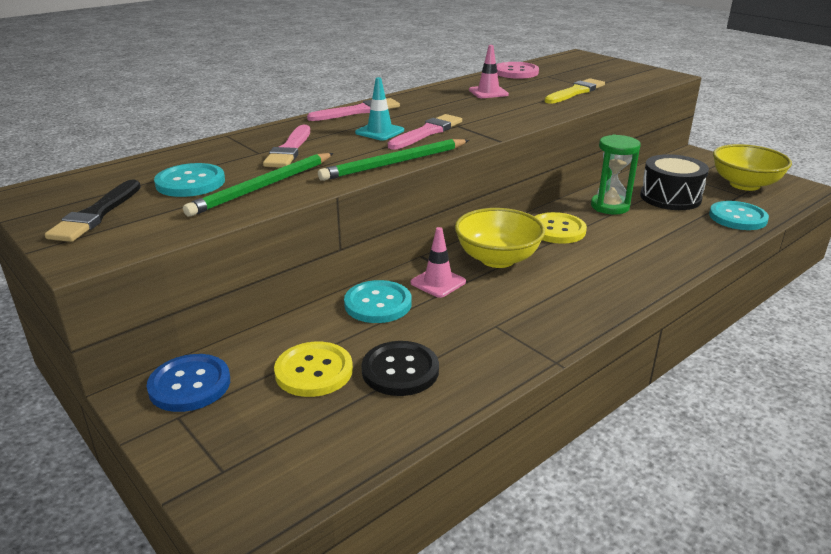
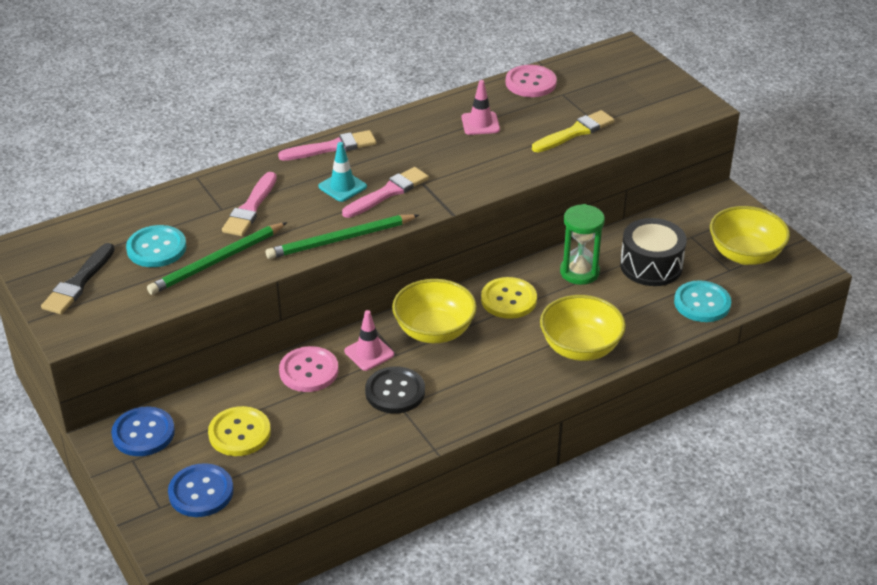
camera: 10 degrees right, 10 degrees up
(278, 444) = (201, 492): none -> blue button
(378, 304) = (309, 371): turquoise button -> pink button
(400, 370) = (307, 441): black button -> black button (395, 392)
(651, 258) = (580, 348): none -> yellow bowl

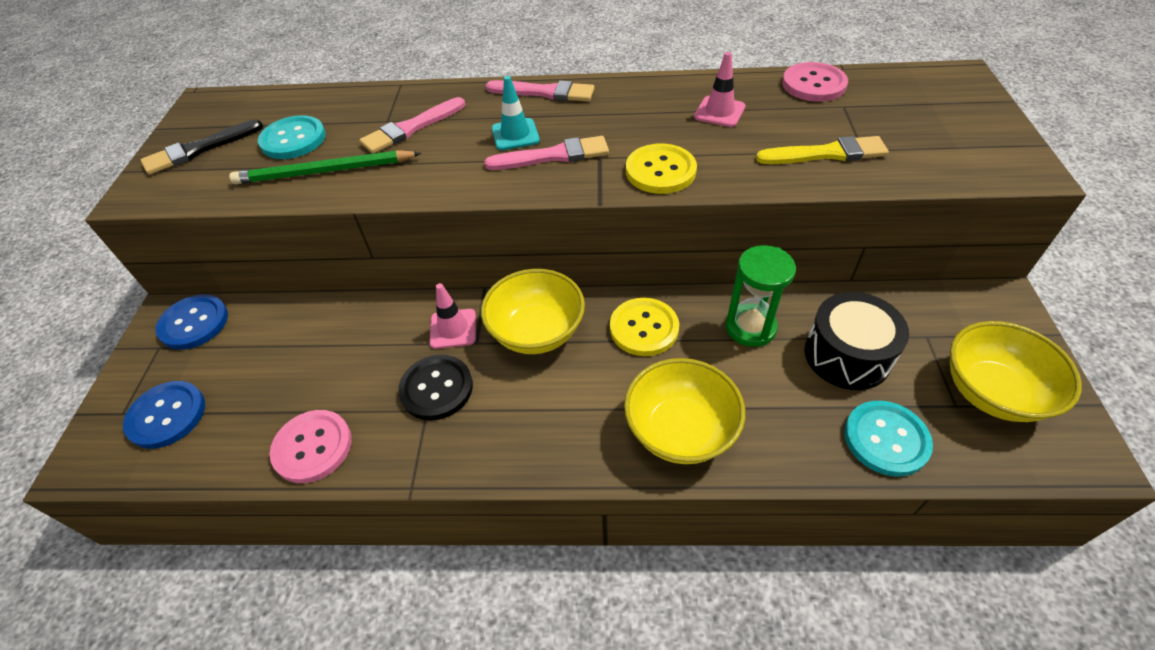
camera: 35 degrees right, 10 degrees up
(239, 433) = (262, 364): yellow button -> yellow button (660, 171)
(309, 371) = (382, 323): pink button -> pink button (312, 447)
(341, 239) = (457, 191): green pencil -> none

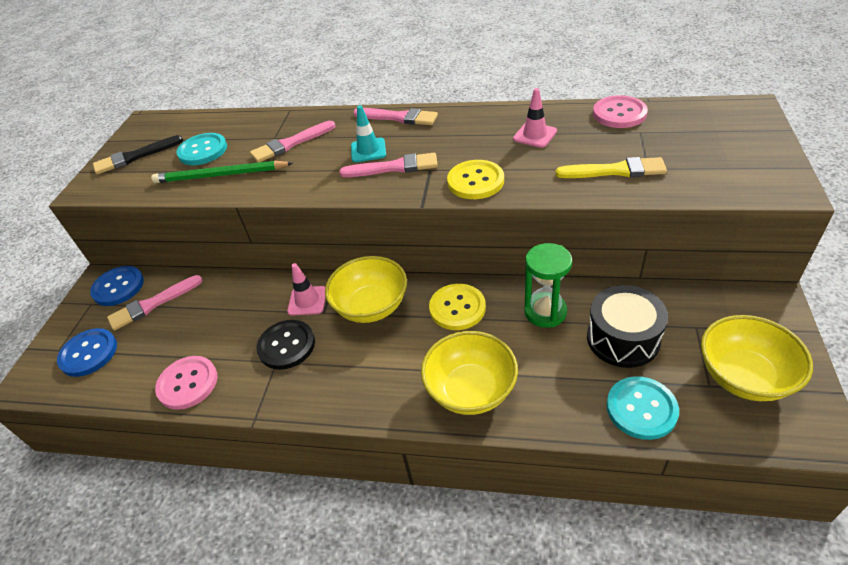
camera: 10 degrees right, 5 degrees down
(246, 344) = (152, 304): none -> pink brush

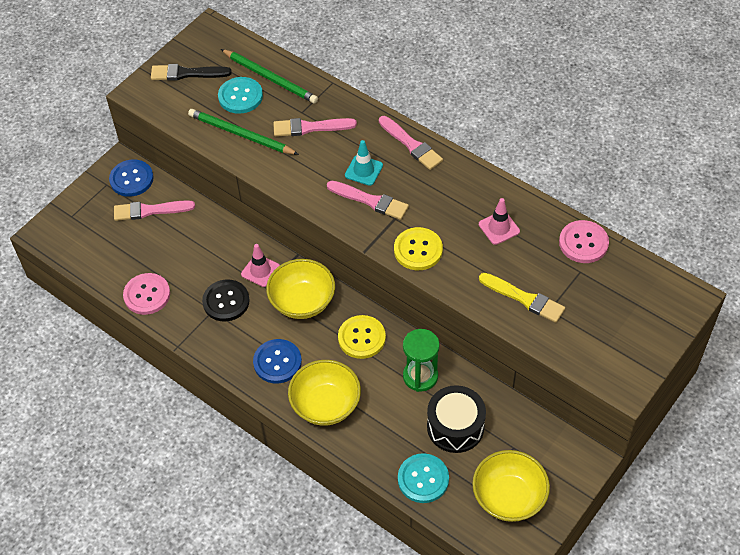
camera: 25 degrees right, 10 degrees up
(89, 353) = (91, 231): blue button -> blue button (277, 362)
(225, 129) = (270, 78): none -> green pencil

